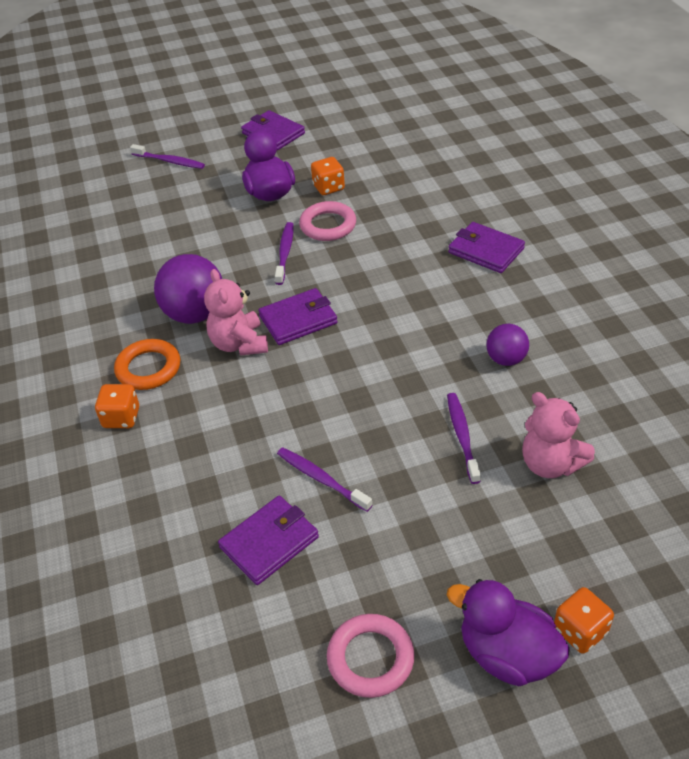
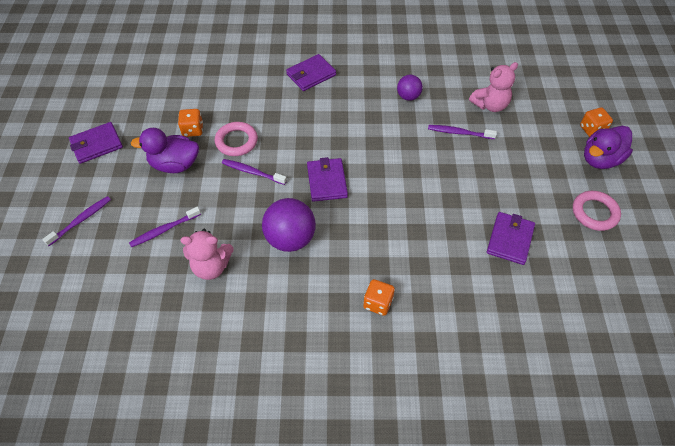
camera: 75 degrees left, 10 degrees up
(148, 368) = (334, 278): orange ring -> none
(239, 344) = (335, 219): pink teddy bear -> pink teddy bear (211, 266)
(269, 542) = (510, 239): purple wallet -> purple wallet turned 45 degrees clockwise
(321, 479) = (470, 203): purple toothbrush -> purple toothbrush (164, 230)

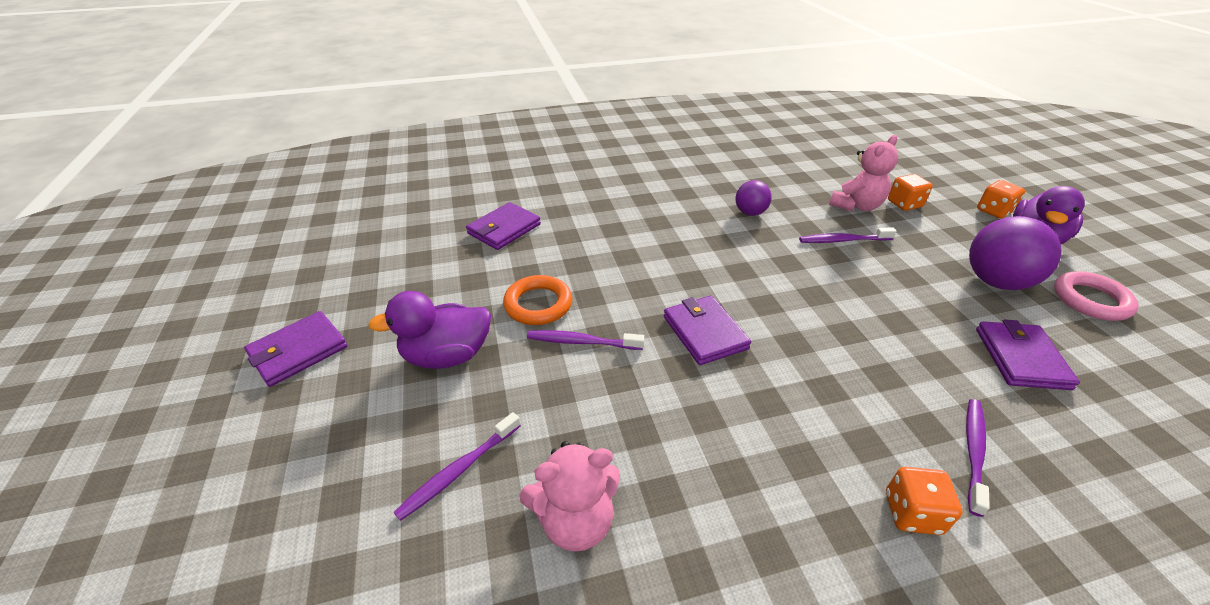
camera: 15 degrees left, 15 degrees down
(81, 220) = (283, 490): purple toothbrush -> purple toothbrush (973, 452)
(193, 130) = (462, 301): orange dice -> orange dice (904, 204)
(236, 141) = (538, 304): pink ring -> orange ring
(290, 239) = (695, 433): purple ball -> purple ball (995, 281)
(311, 75) = (609, 209): purple wallet -> purple wallet (504, 229)

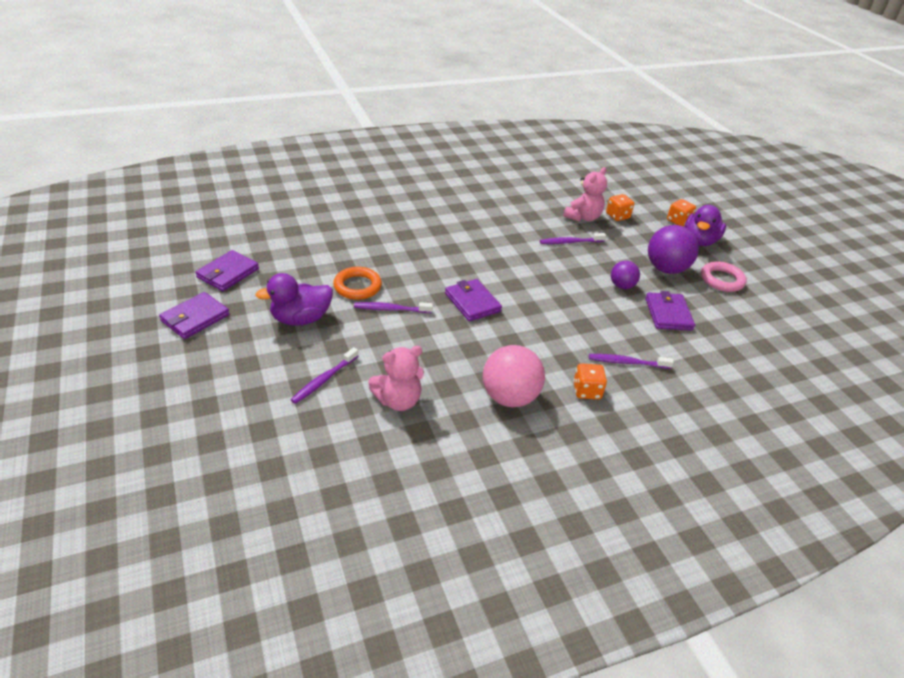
camera: 10 degrees left, 0 degrees up
(504, 229) = (322, 235): purple wallet -> purple wallet (228, 273)
(750, 213) = (506, 222): purple ball -> purple ball (622, 286)
(772, 521) = (509, 397): none -> pink ball
(973, 452) = (627, 362): purple toothbrush -> purple toothbrush turned 105 degrees counterclockwise

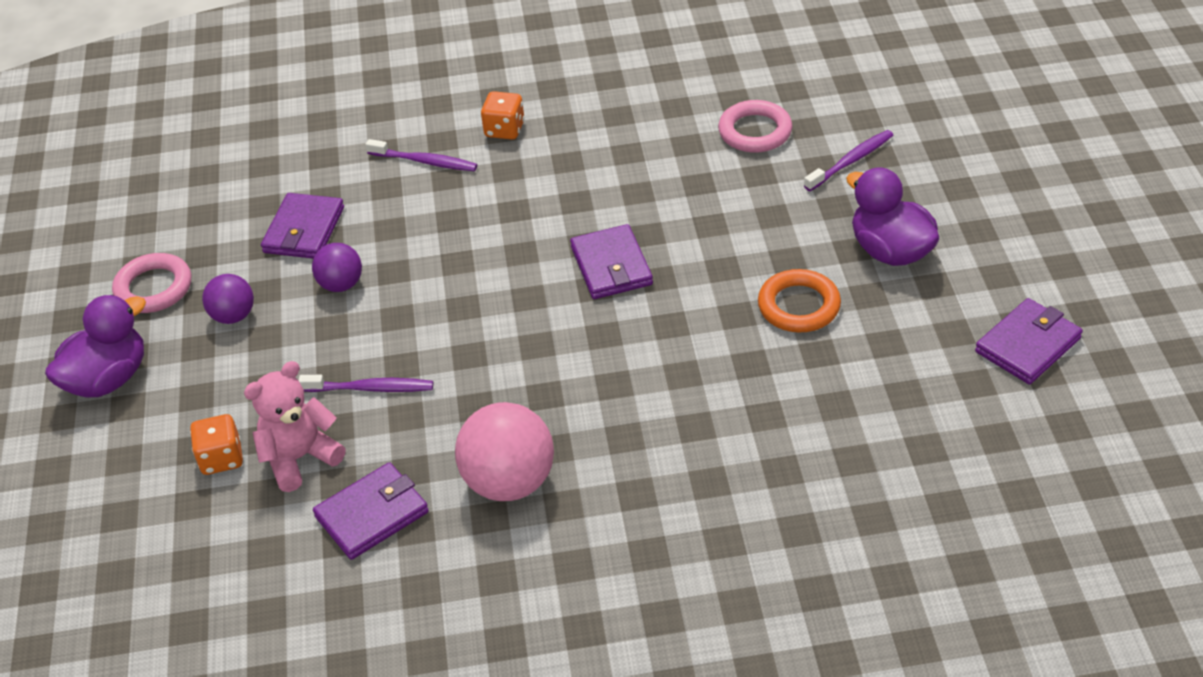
camera: 160 degrees left, 5 degrees up
(195, 318) = (1055, 261): purple wallet -> purple wallet (372, 514)
(301, 319) = (890, 251): purple duck -> purple duck turned 120 degrees counterclockwise
(391, 309) = (747, 260): purple toothbrush -> none
(398, 400) = (755, 131): pink teddy bear -> pink ring
(509, 397) = (610, 128): pink ball -> pink ball (509, 482)
(666, 269) = (233, 316): purple ball -> purple ball, size x0.57
(678, 221) = (102, 436): orange dice -> none

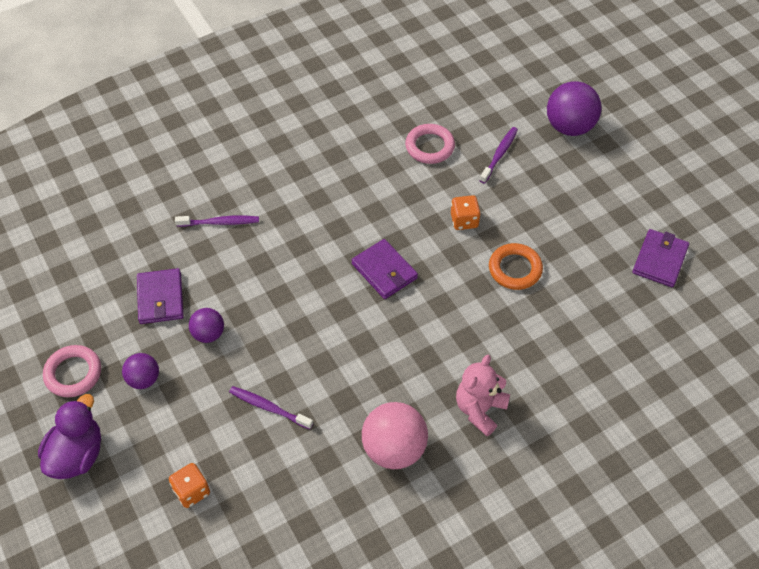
camera: 25 degrees left, 10 degrees up
(300, 458) = (246, 474): pink teddy bear -> pink teddy bear (480, 409)
(371, 388) = (269, 407): purple toothbrush -> purple toothbrush turned 135 degrees counterclockwise
(372, 514) = (316, 500): purple wallet -> none
(504, 130) = (263, 184): orange dice -> orange dice (464, 220)
(890, 251) = (552, 214): purple duck -> none
(975, 148) = (569, 127): none -> purple ball

